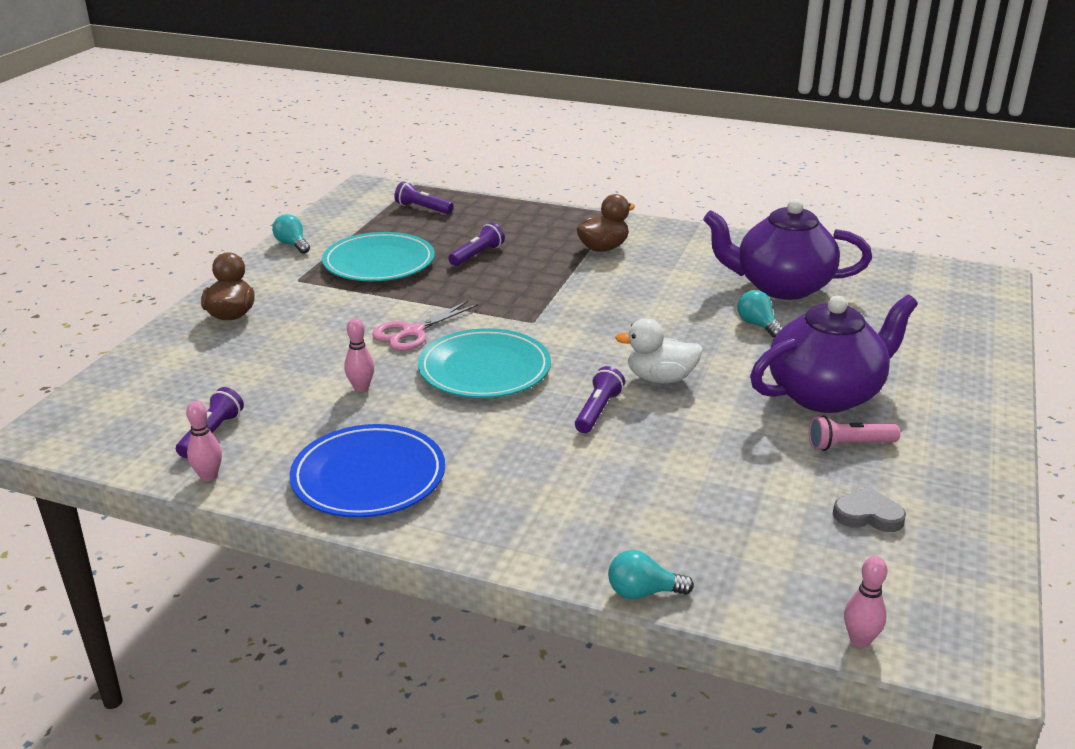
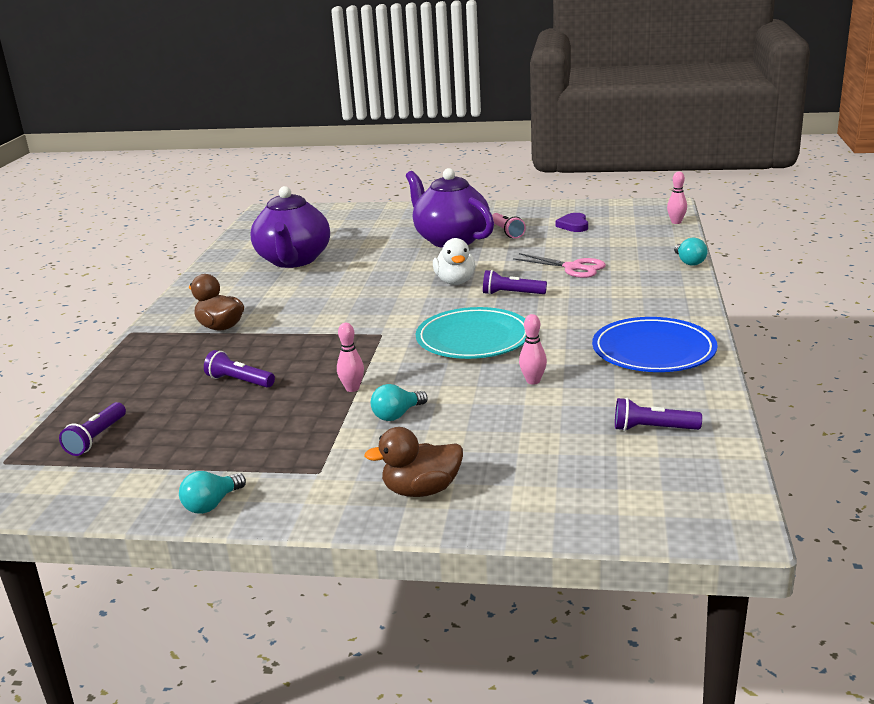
camera: 100 degrees left, 5 degrees down
(208, 476) = (710, 411): pink bowling pin -> pink bowling pin (352, 388)
(379, 262) = (263, 431): turquoise plate -> none
(412, 332) = (421, 380): pink scissors -> pink scissors (573, 267)
(757, 325) = (360, 262): turquoise light bulb -> turquoise light bulb (397, 415)
(868, 515) = (573, 225): grey heart -> purple heart

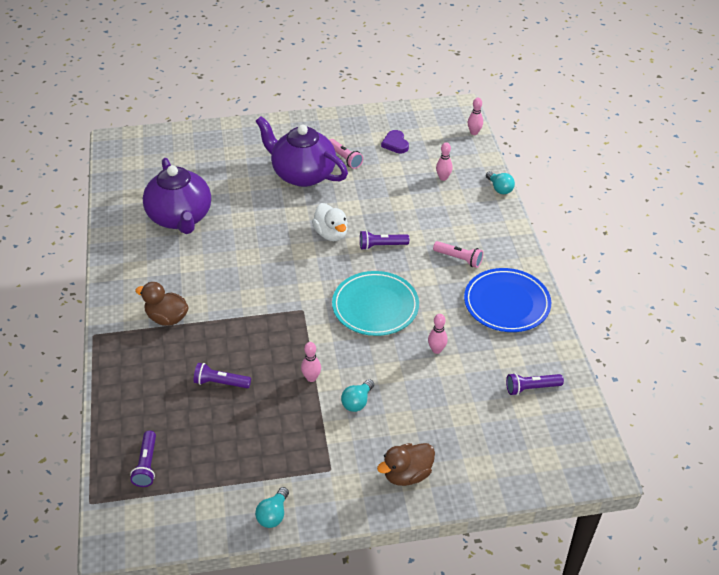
camera: 20 degrees left, 20 degrees up
(573, 267) = (415, 205): pink scissors -> none
(606, 310) = (459, 259): none -> pink flashlight
(619, 251) = (443, 178): none -> pink bowling pin

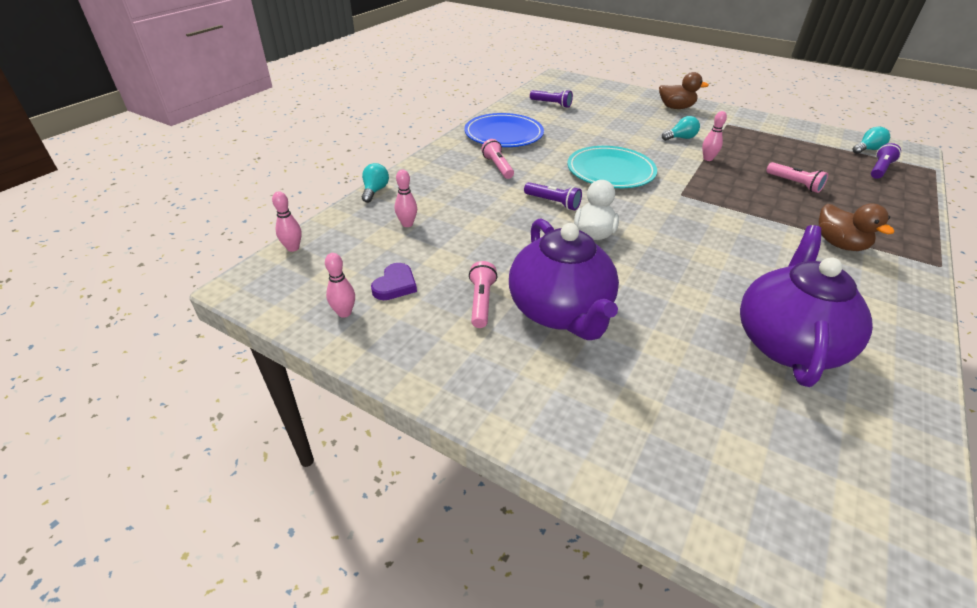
camera: 140 degrees left, 5 degrees down
(220, 383) = (794, 184): purple flashlight -> pink flashlight
(273, 515) = (781, 123): turquoise light bulb -> turquoise light bulb (867, 149)
(436, 350) = (591, 136): pink bowling pin -> pink bowling pin (344, 313)

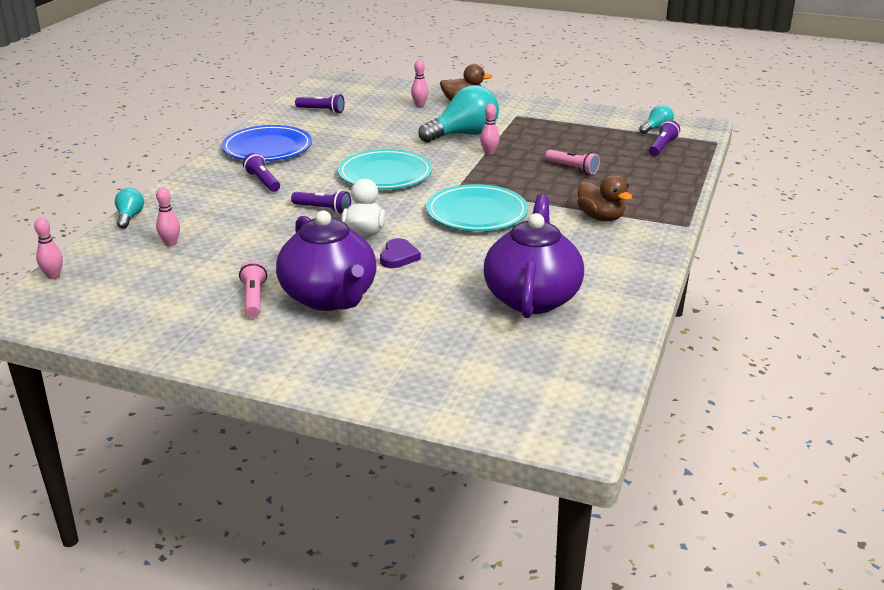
camera: 10 degrees left, 10 degrees down
(344, 313) = (121, 321): pink bowling pin -> pink bowling pin (419, 105)
(395, 285) = (167, 294): purple heart -> purple heart (398, 257)
(498, 167) = (263, 181): pink flashlight -> purple flashlight
(680, 138) = (464, 134): turquoise light bulb -> turquoise light bulb, size x2.04
(706, 224) = (477, 213): none -> turquoise plate

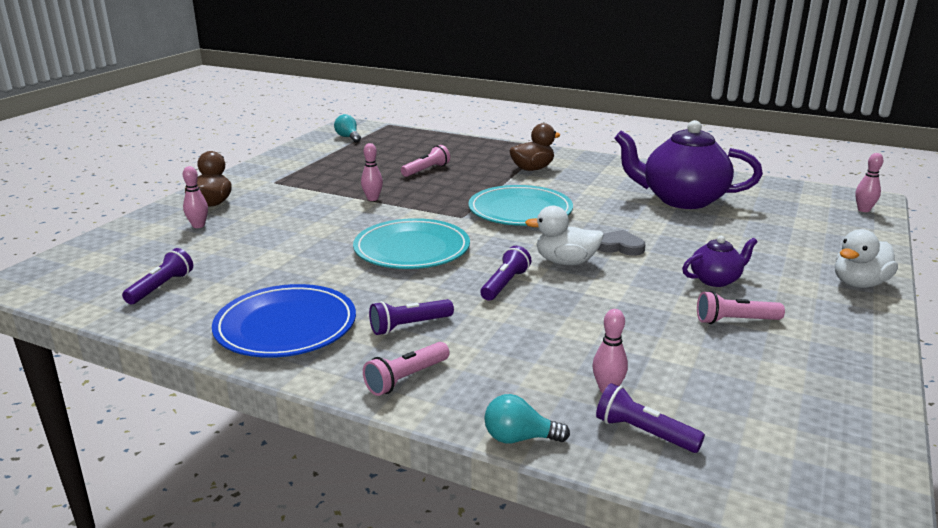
camera: 85 degrees left, 5 degrees down
(53, 276) = (737, 497): pink bowling pin -> pink bowling pin (863, 210)
(199, 185) = (406, 378): none -> pink flashlight
(320, 374) = (859, 283): none -> white duck
(329, 297) = (715, 280): purple teapot -> purple teapot, size x0.48
(398, 257) = (619, 246): purple heart -> grey heart
(464, 134) = (314, 207): turquoise light bulb -> none
(662, 147) = (390, 139): purple flashlight -> purple flashlight (644, 433)

